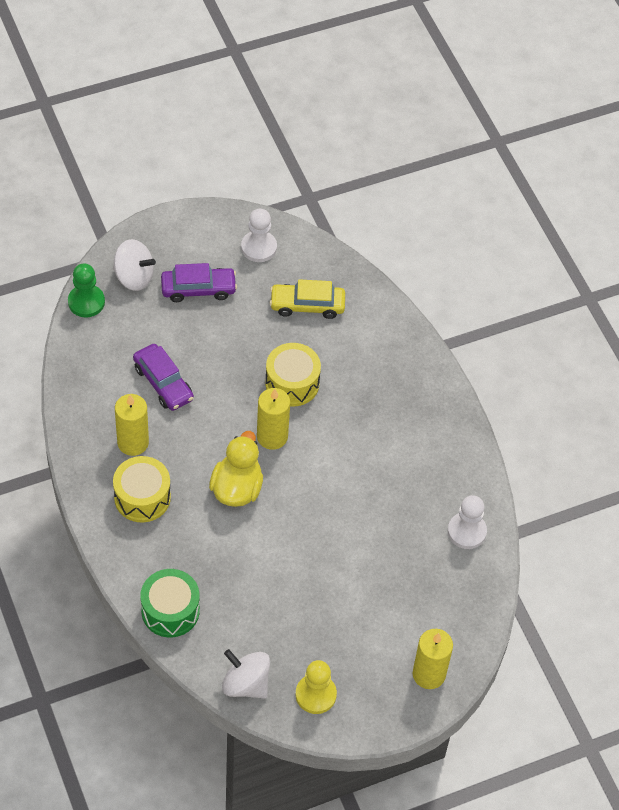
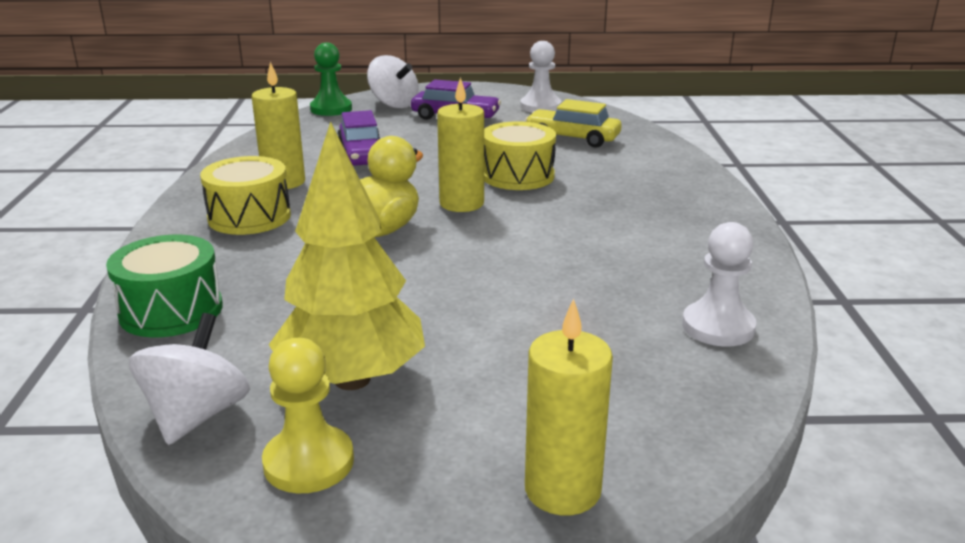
camera: 25 degrees right, 30 degrees down
(246, 684) = (197, 416): white spinning top -> white spinning top turned 45 degrees clockwise
(302, 634) = (352, 379): none -> yellow tree

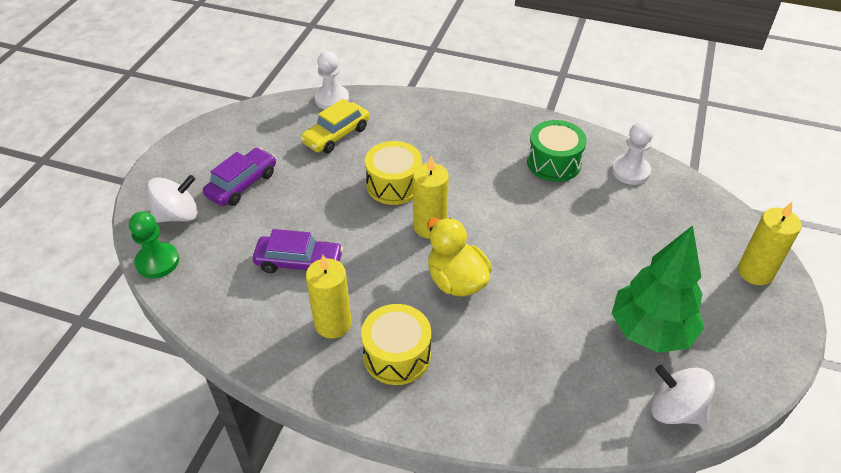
camera: 70 degrees left, 20 degrees up
(171, 310) = (542, 417): green drum -> green drum (554, 163)
(309, 462) = (725, 363): yellow pawn -> none
(352, 379) = (650, 331): yellow tree -> green tree
(540, 107) = (253, 129): white pawn -> white pawn (332, 99)

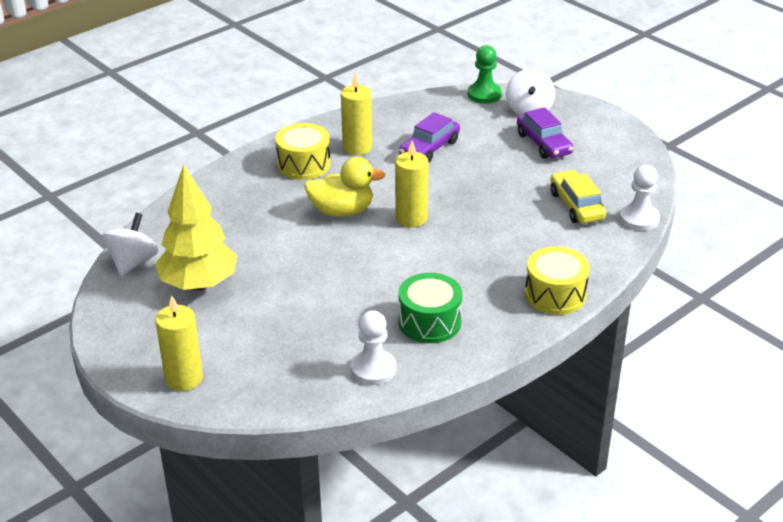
camera: 120 degrees right, 10 degrees down
(394, 185) = (479, 216): yellow drum -> yellow drum (555, 294)
(650, 331) = (199, 284): green tree -> yellow tree
(675, 410) = (133, 262): white spinning top -> white spinning top turned 45 degrees counterclockwise

